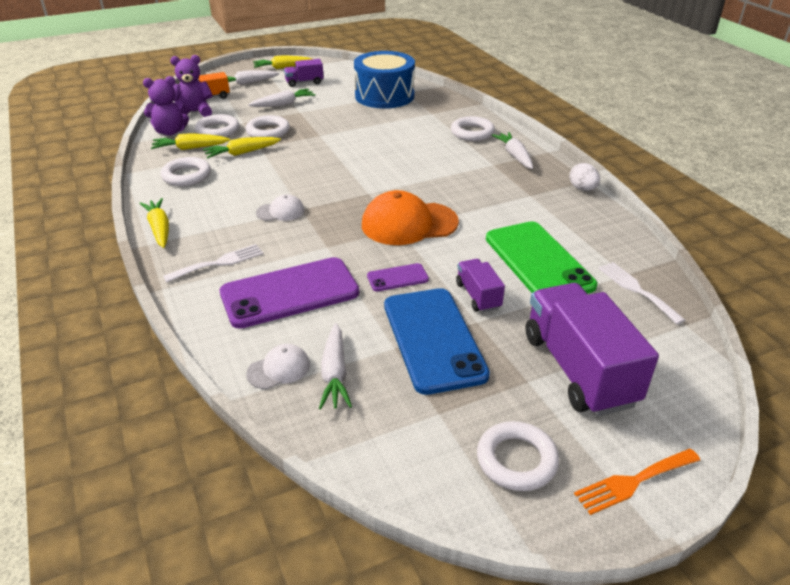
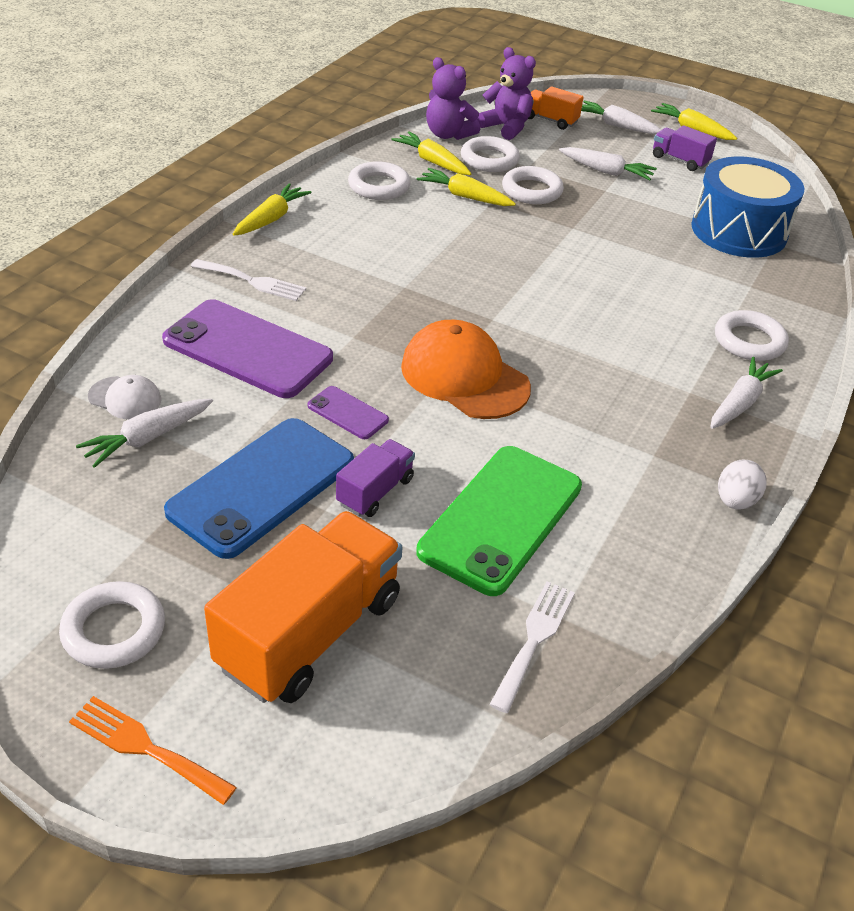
camera: 50 degrees right, 5 degrees up
(280, 212) = (383, 276): white cap -> none
(578, 369) = (310, 633): purple truck -> orange truck

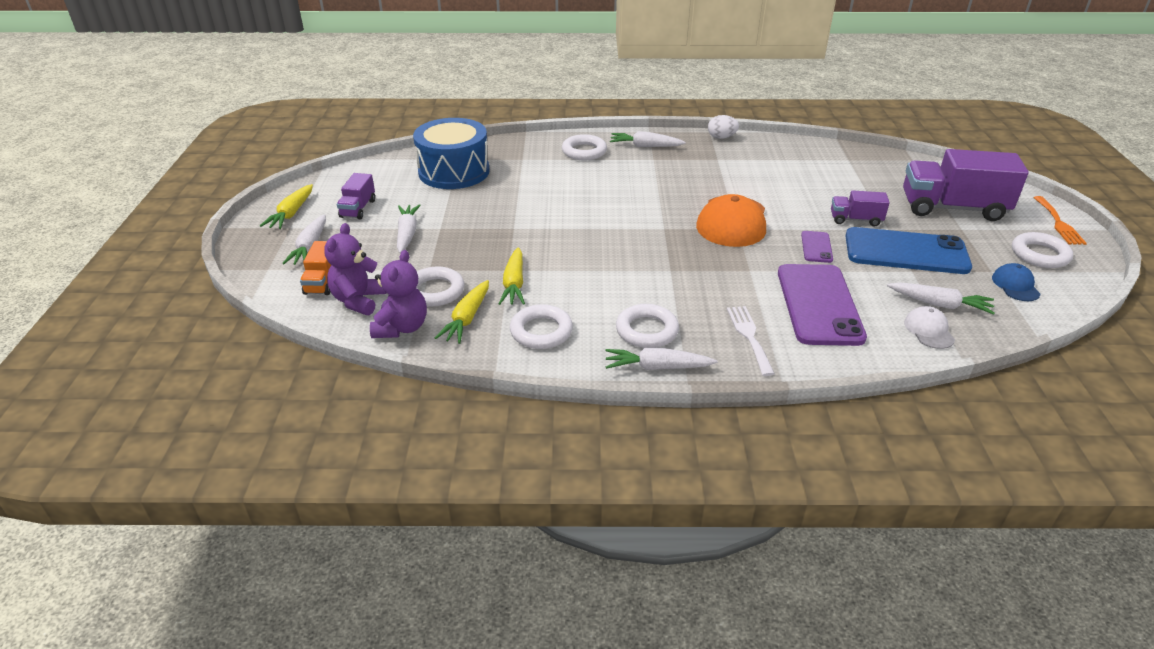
camera: 115 degrees left, 5 degrees down
(97, 537) = (1015, 285): none -> blue cap
(271, 219) = (657, 367): yellow carrot -> white carrot
(310, 633) = (952, 208): orange truck -> purple truck
(501, 519) = (818, 184): green phone -> none
(532, 191) = (473, 257): white ring -> white ring (647, 330)
(534, 639) = (869, 162): white fork -> none

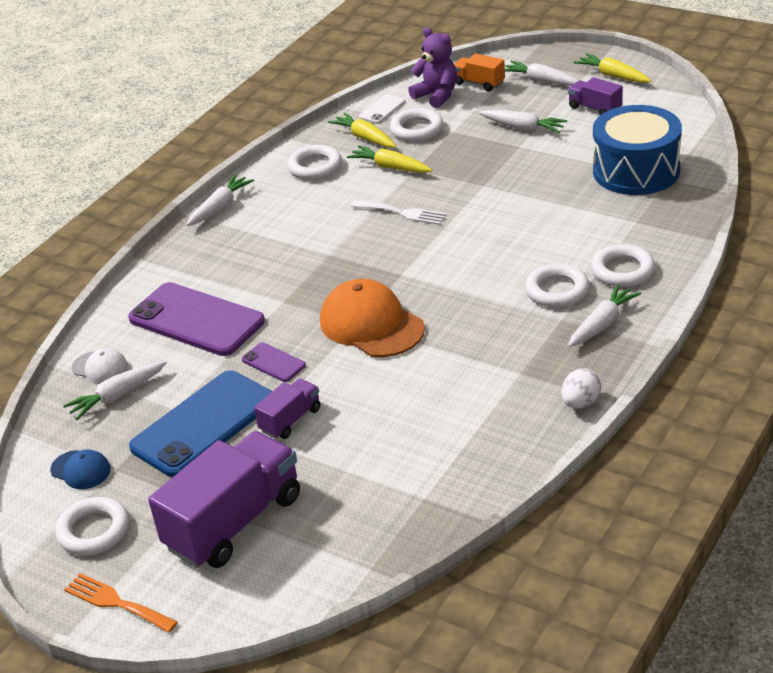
camera: 125 degrees right, 0 degrees up
(401, 328) = (382, 109): purple teddy bear -> white phone
(647, 330) = (264, 215): white ring -> white ring (557, 290)
(749, 336) = (202, 263): white fork -> white fork (402, 213)

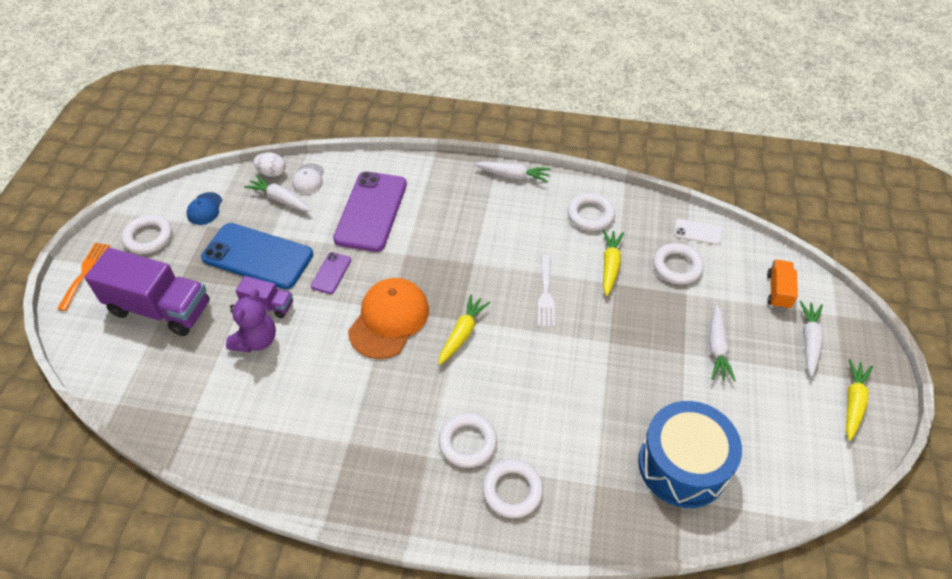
camera: 65 degrees right, 15 degrees up
(365, 138) = (647, 234): yellow carrot -> yellow carrot (462, 333)
(437, 96) = (740, 265): purple teddy bear -> purple teddy bear (256, 340)
(580, 403) = (317, 499): white egg -> white egg (272, 173)
(595, 108) = (781, 401): purple truck -> none
(602, 324) = (428, 491): white carrot -> none

